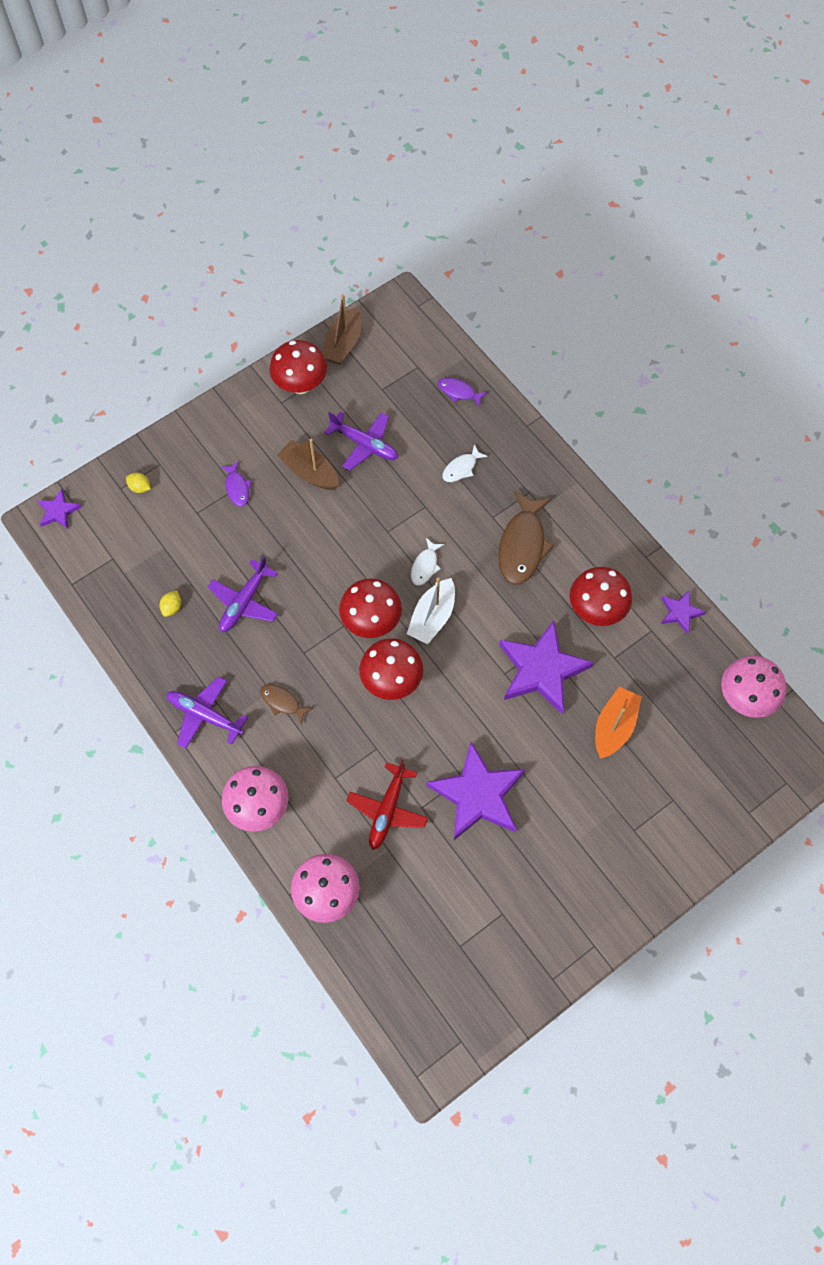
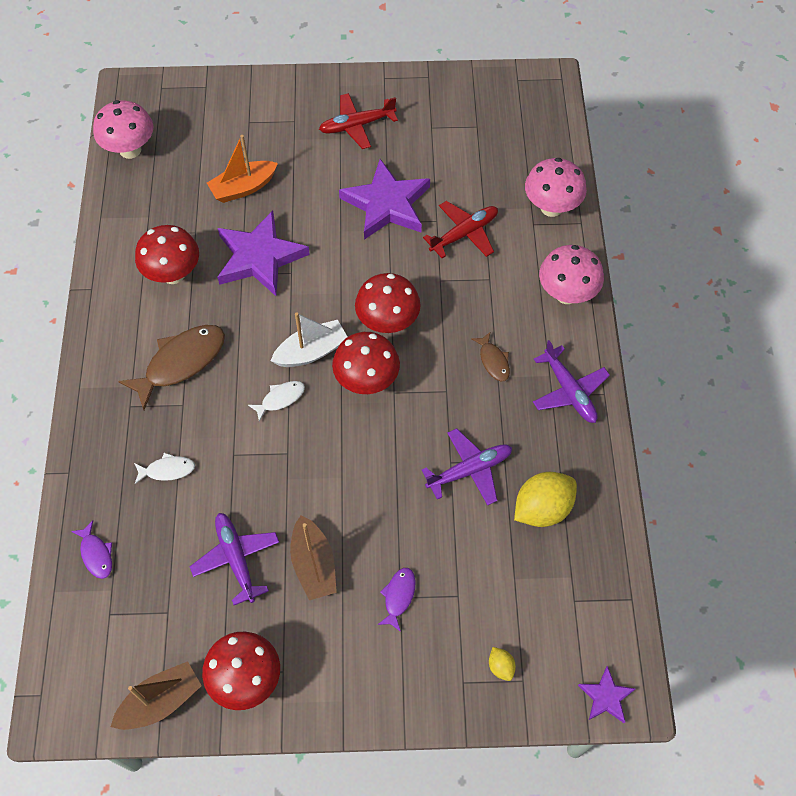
camera: 145 degrees left, 5 degrees down
(172, 607) = (542, 508): yellow lemon -> yellow lemon, size x2.17
(572, 866) = (357, 125): none -> red plane
(680, 612) = (111, 232): purple star -> none

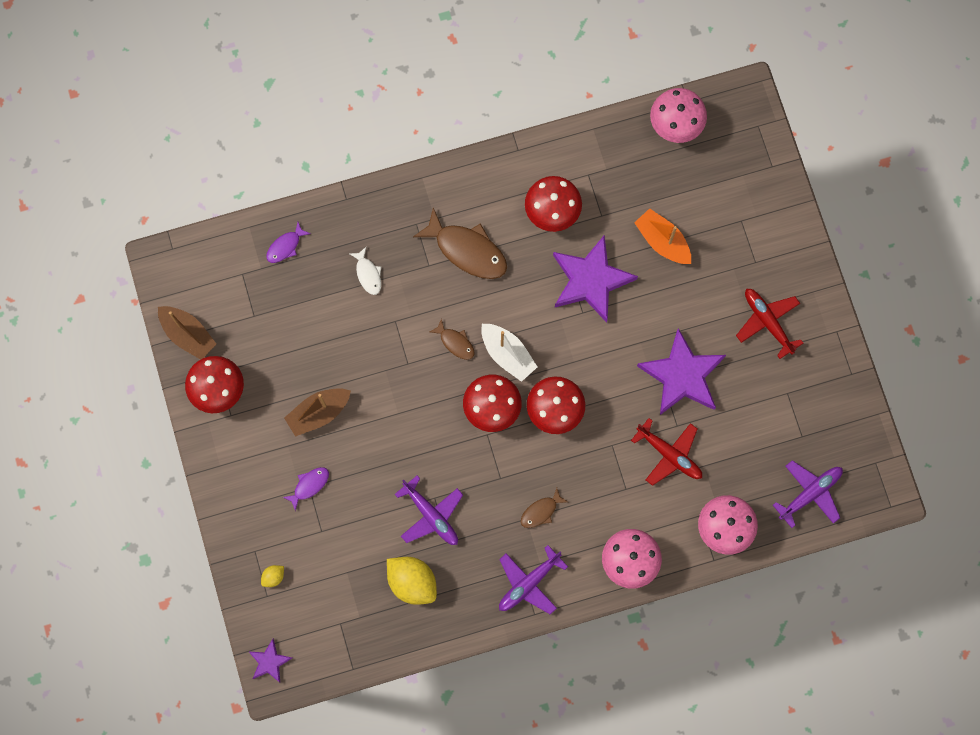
camera: 75 degrees right, 15 degrees up
(236, 559) = (308, 353): purple plane -> purple plane (810, 493)
(280, 399) = (455, 342): white fish -> brown fish
(398, 596) = (309, 485): purple fish -> purple fish turned 45 degrees counterclockwise

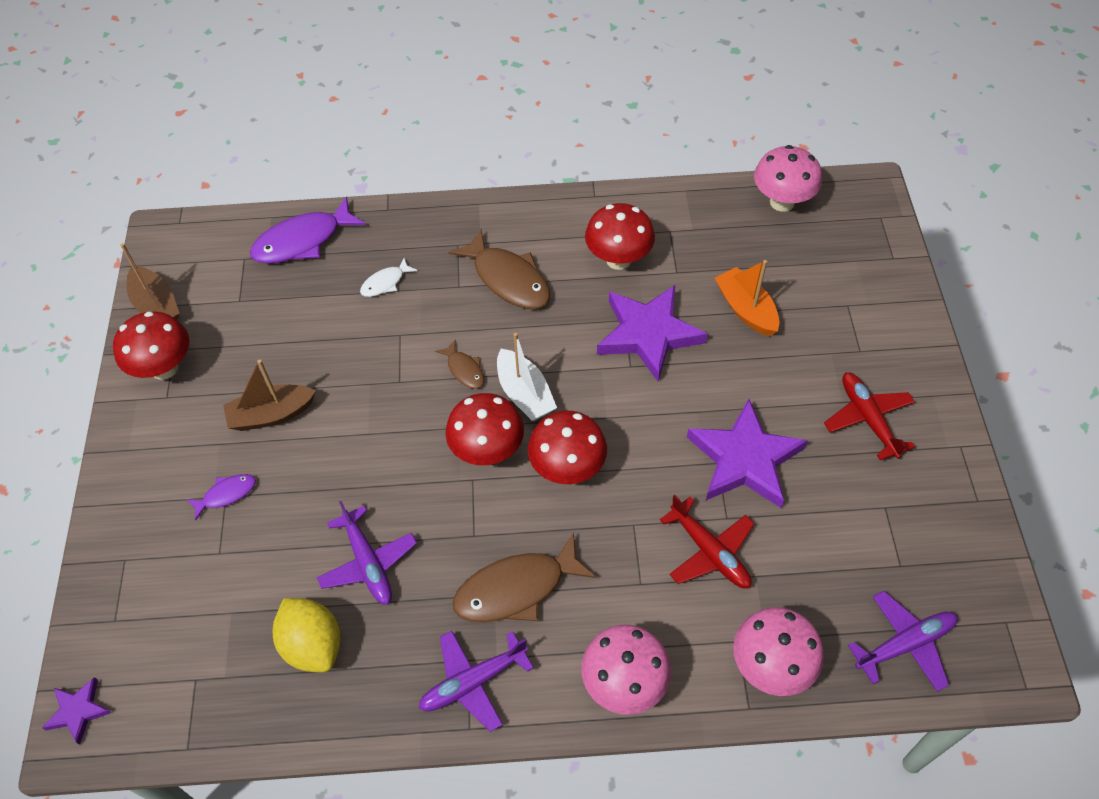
camera: 15 degrees right, 20 degrees down
(273, 577) = (133, 597): yellow lemon -> none
(285, 246) = (303, 241): purple fish -> purple fish, size x1.96
(368, 274) = (385, 283): white fish -> white fish turned 60 degrees clockwise
(541, 511) = (516, 589): brown fish -> brown fish, size x1.96

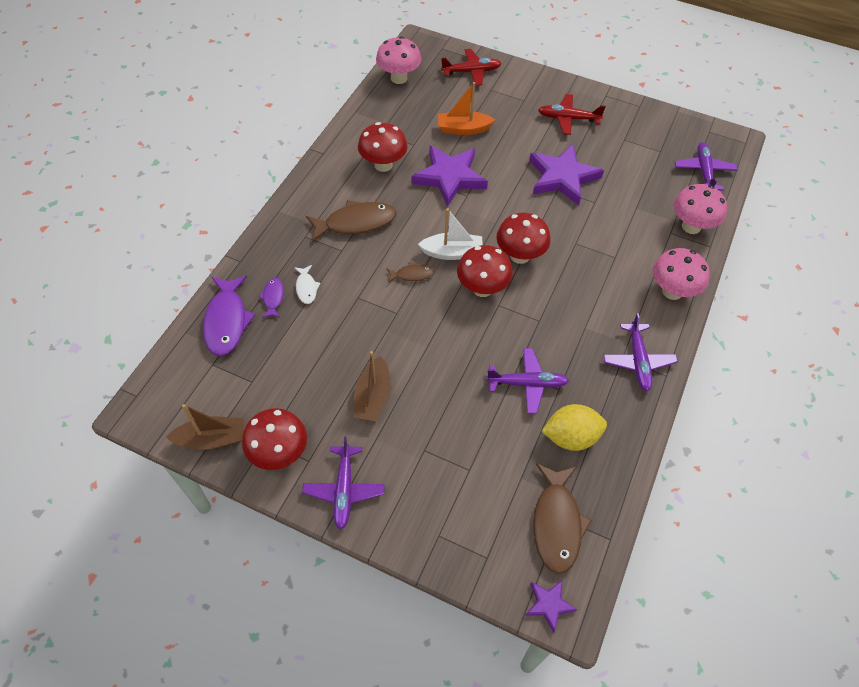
camera: 65 degrees left, 0 degrees up
(145, 445) = (344, 490): none -> purple plane
(226, 494) = (423, 449): purple fish -> purple fish (273, 298)
(516, 589) = (587, 315): brown fish -> brown fish (556, 523)
(709, 551) = (611, 219): red plane -> red plane (471, 72)

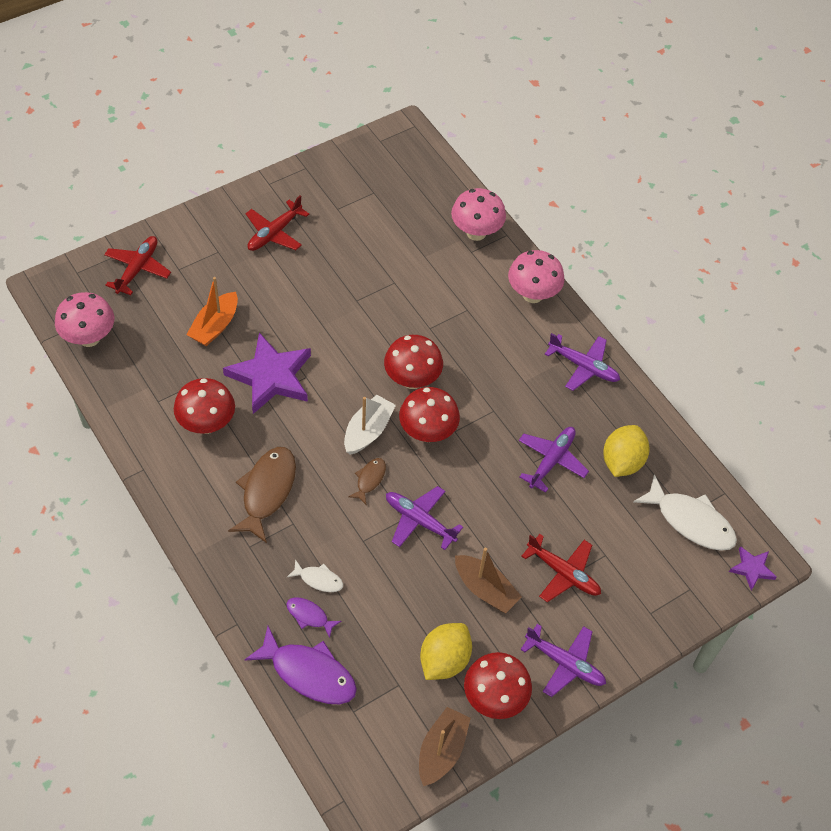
camera: 60 degrees left, 0 degrees up
(291, 401) = (444, 660): none -> yellow lemon
(428, 446) = (563, 573): none -> red plane
(556, 523) = (690, 521): brown fish -> white fish
(562, 177) = (345, 287): purple star -> none
(703, 171) = (423, 179): purple plane -> purple plane (419, 521)

